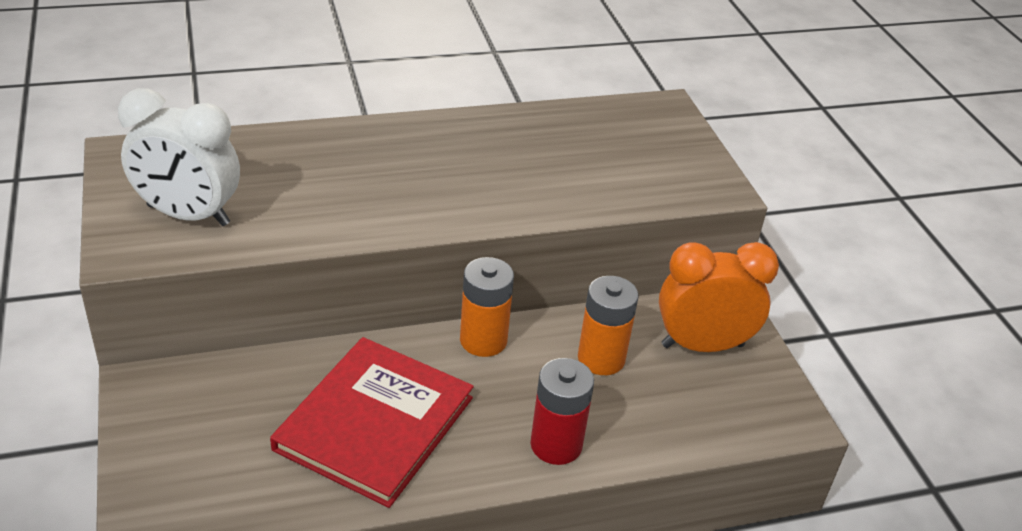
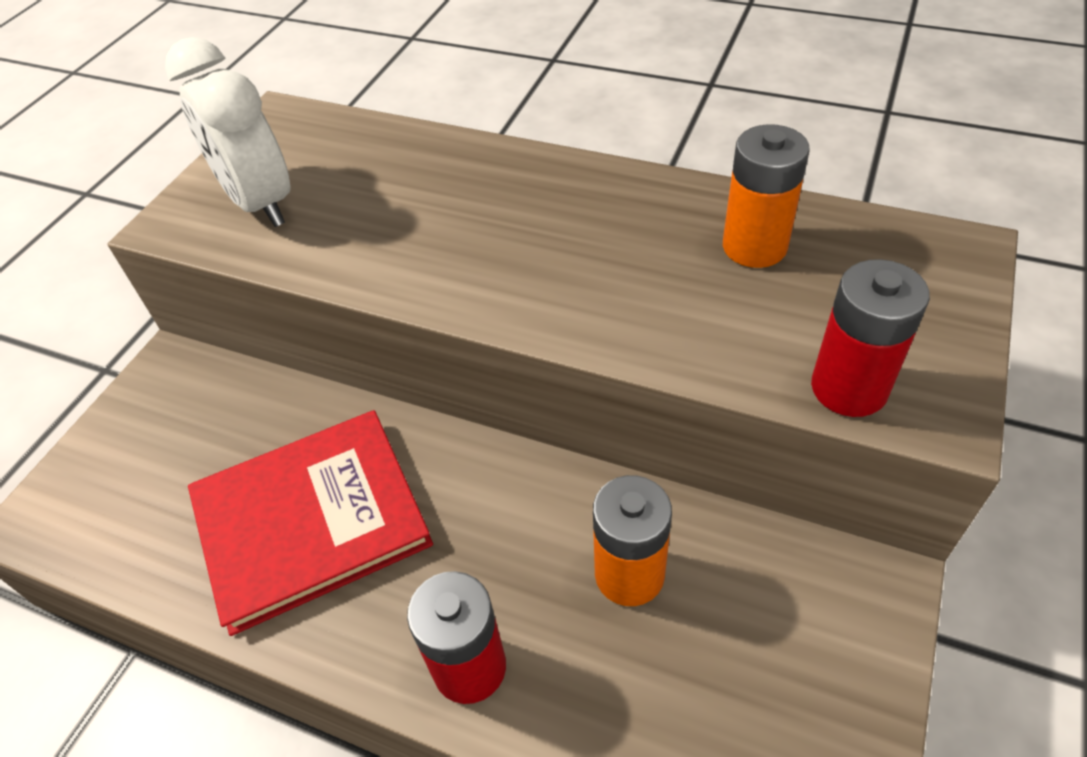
camera: 45 degrees right, 10 degrees up
(483, 340) = (511, 475): orange battery -> orange battery (754, 246)
(671, 192) = (849, 388): none -> red battery
(702, 345) = (788, 630): orange clock -> none

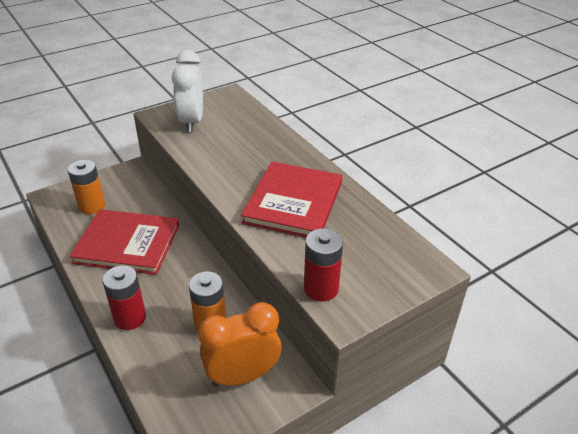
camera: 30 degrees right, 10 degrees down
(624, 258) = (293, 202): none -> red book
(754, 246) = (348, 224): orange battery -> orange battery (92, 206)
(781, 632) = (242, 375): none -> orange clock

